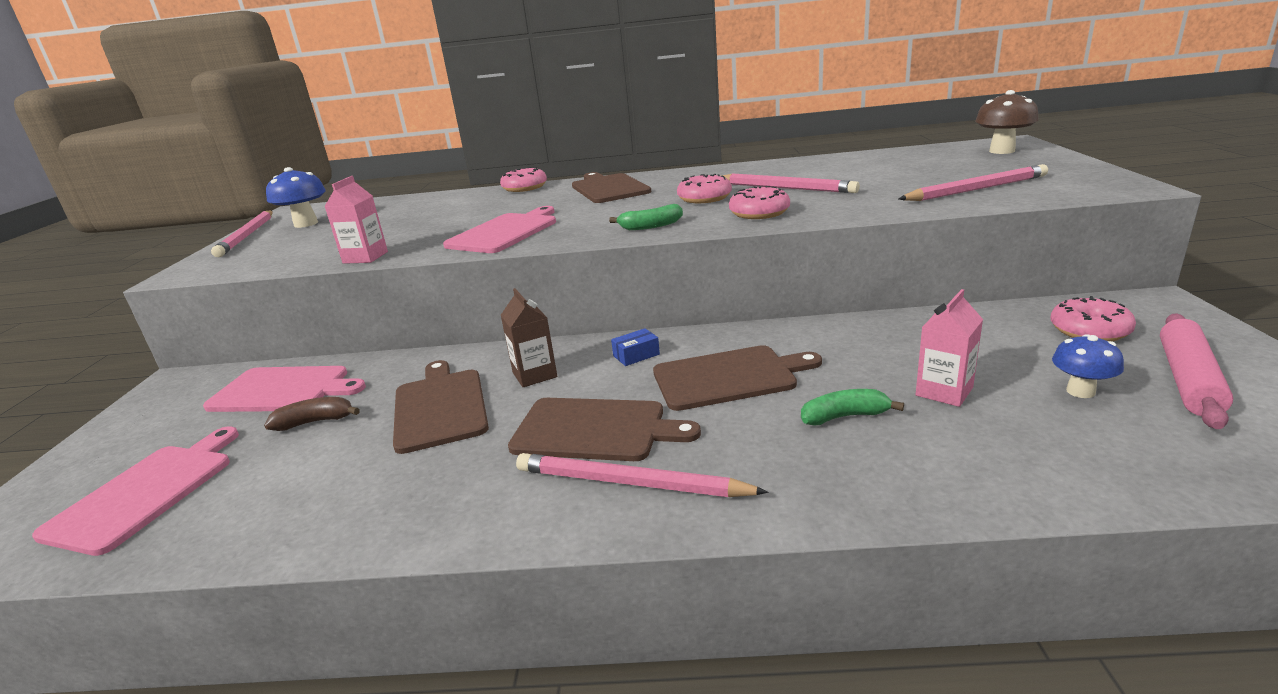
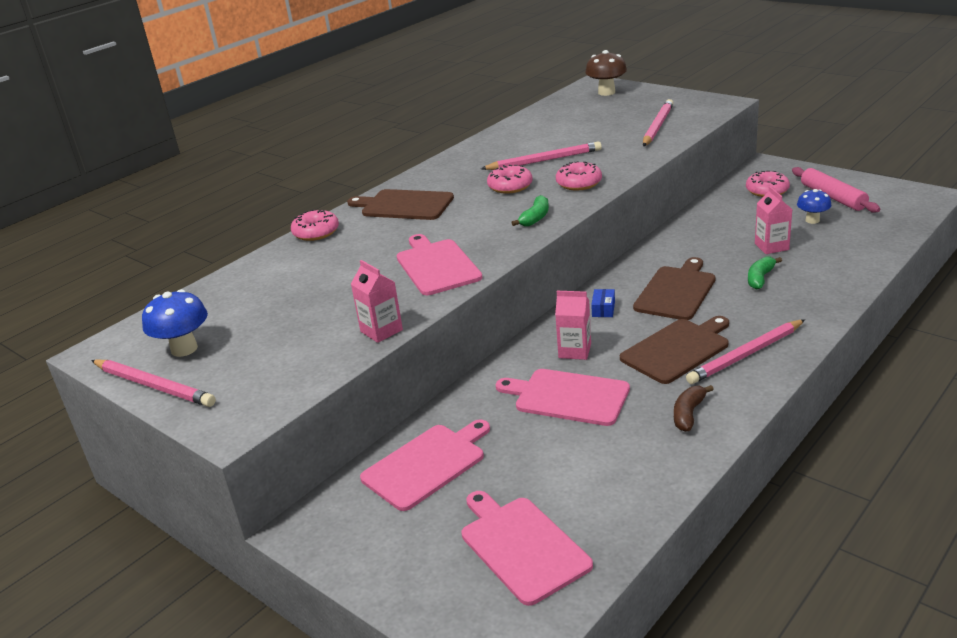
camera: 50 degrees left, 5 degrees up
(315, 422) = (513, 454): brown banana -> brown banana (688, 414)
(440, 407) = (567, 397): brown cutting board -> pink cutting board
(534, 375) = (575, 351): brown carton -> pink carton

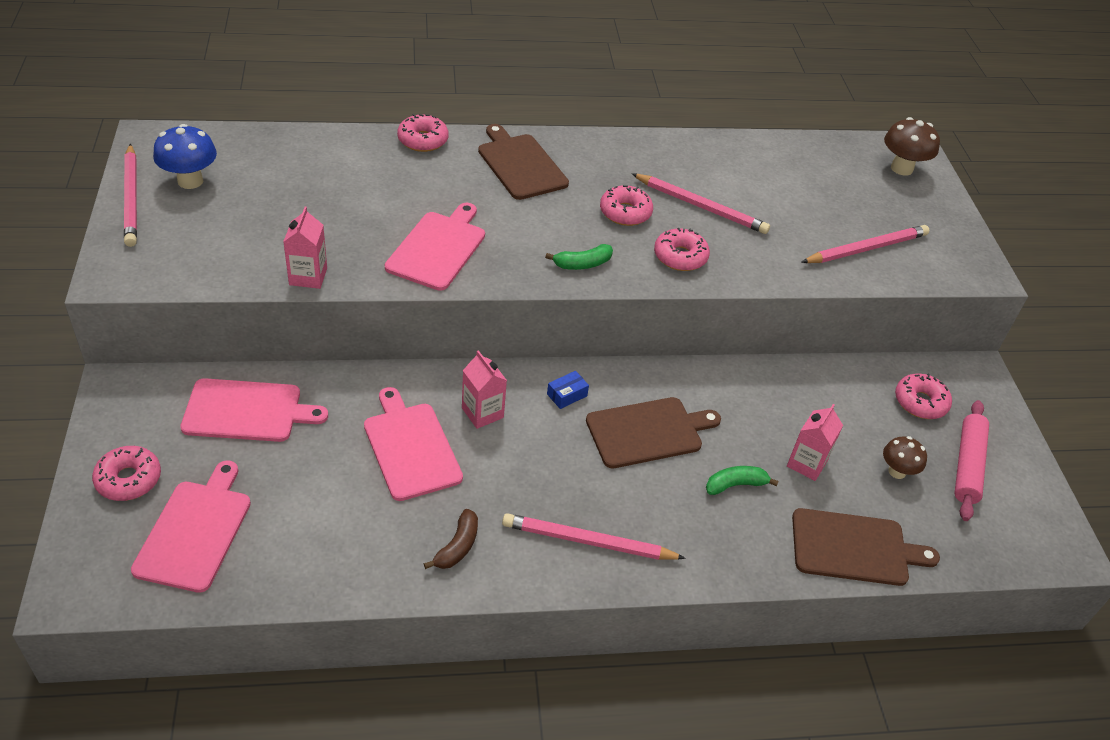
camera: 35 degrees right, 15 degrees up
(417, 564) = (129, 479): none -> pink donut
(677, 349) = (550, 485): brown cutting board -> brown cutting board (854, 548)
(688, 414) = (457, 546): brown banana -> brown banana turned 135 degrees clockwise
(812, 220) = (897, 471): blue mushroom -> brown mushroom

